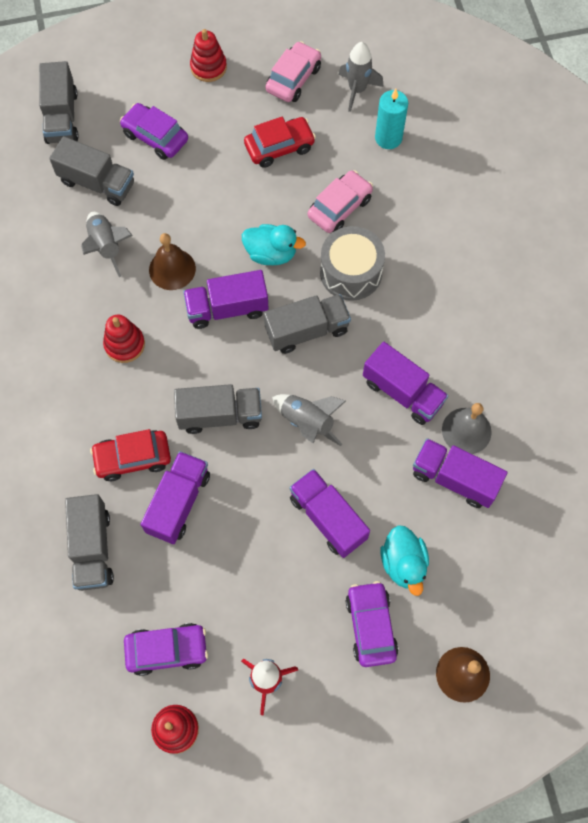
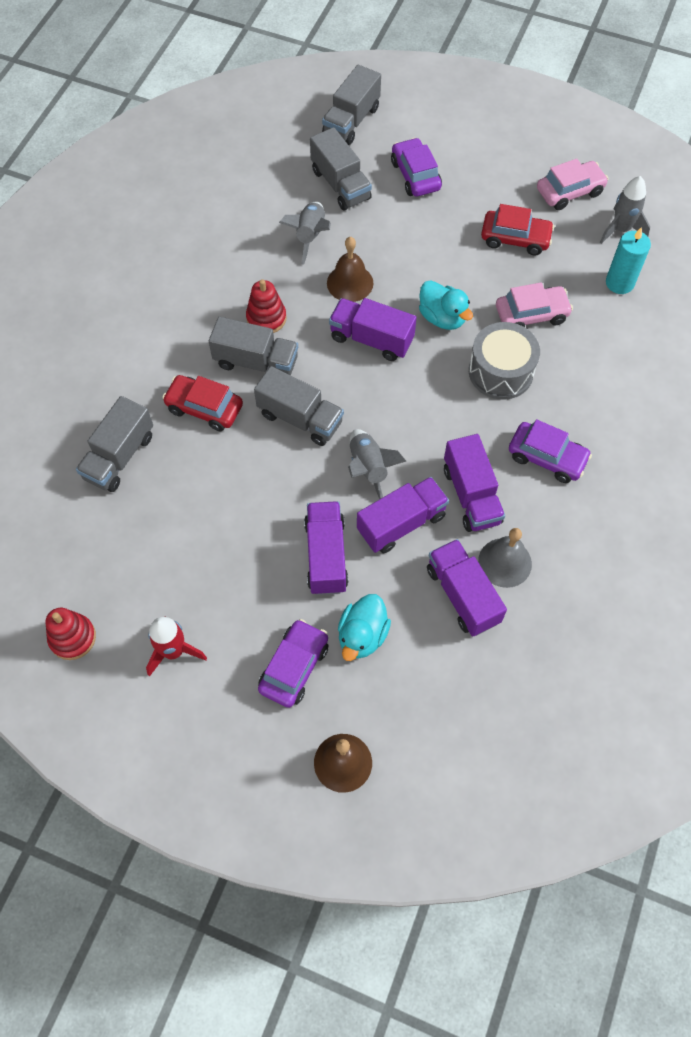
camera: 35 degrees right, 5 degrees down
(167, 650) = (114, 572): purple car -> purple car (547, 457)
(178, 503) = (213, 465): purple truck -> purple truck (401, 523)
(208, 67) = (502, 145): red stacking toy -> none
(307, 330) = (425, 396): grey truck -> grey truck (256, 362)

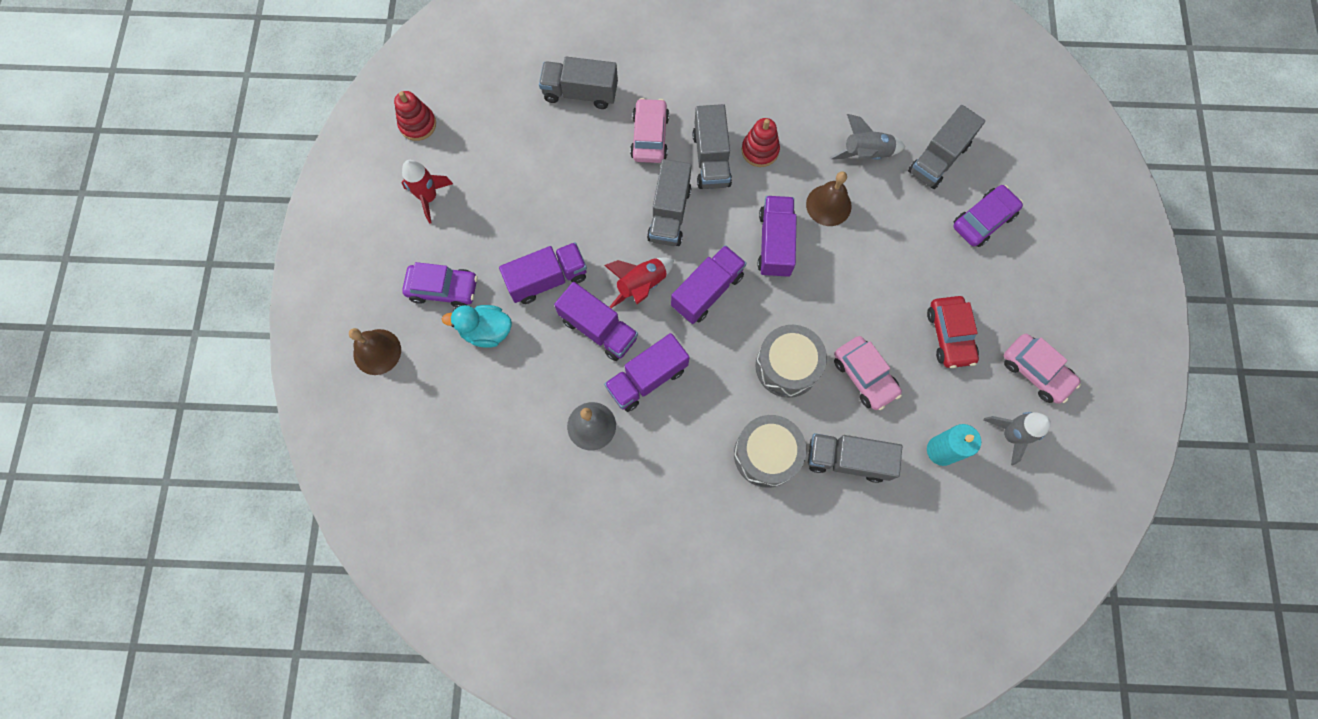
camera: 70 degrees right, 10 degrees up
(204, 408) = (650, 137): red car -> pink car
(351, 121) = (1022, 141): grey truck -> grey truck (847, 459)
(368, 468) = (641, 285): grey rocket -> red rocket
(442, 318) = (825, 297): turquoise duck -> none
(462, 595) = (548, 399): purple truck -> purple truck (707, 291)
(547, 457) = (710, 433): purple car -> none
(582, 418) = (766, 454): none -> grey drum

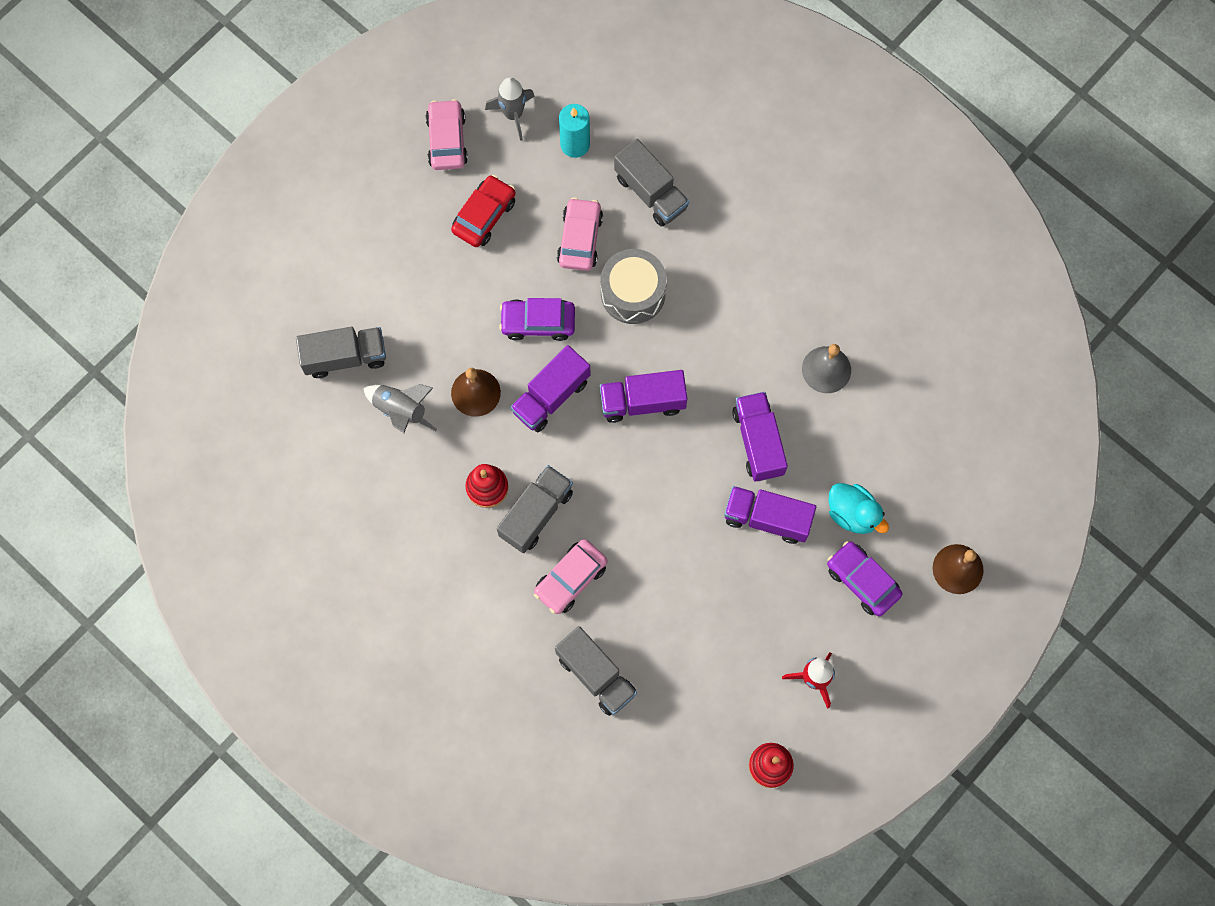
camera: 140 degrees left, 0 degrees up
(641, 285) = (692, 450): red rocket -> none
(647, 378) = (752, 371): purple truck -> none
(669, 214) = (615, 493): grey truck -> none
(766, 454) = (708, 243): grey drum -> none
(983, 220) = (363, 278): purple car -> purple car (538, 322)

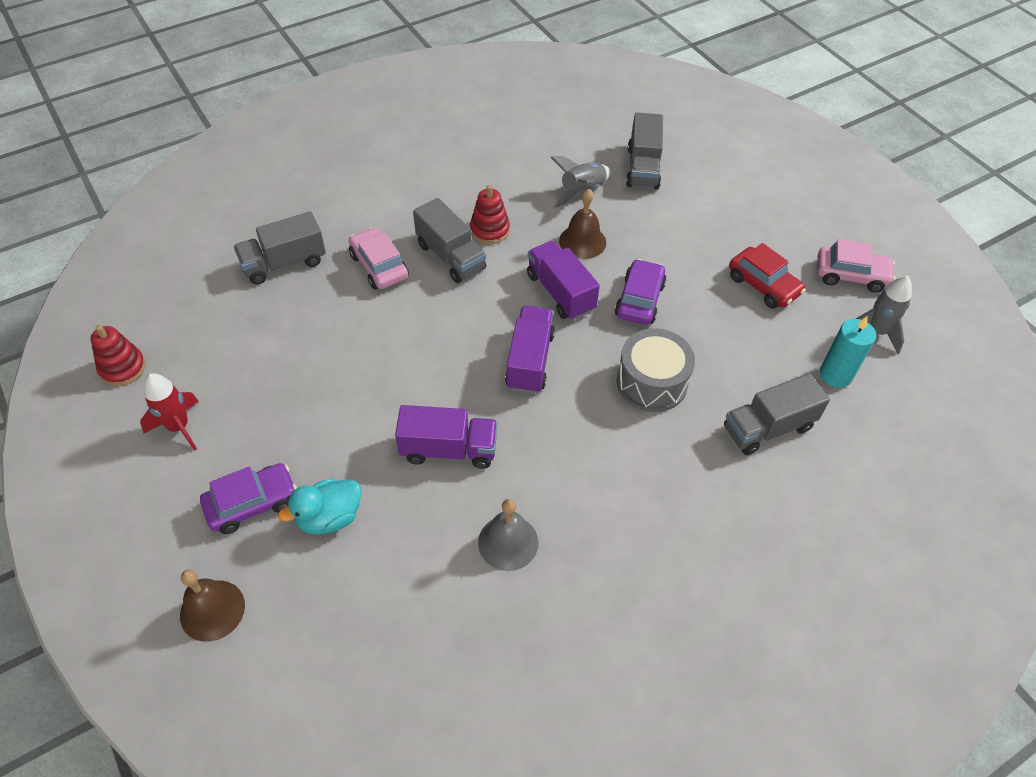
camera: 105 degrees right, 20 degrees down
(580, 239) = (723, 353): pink car -> none
(767, 518) = (362, 434): purple truck -> none

